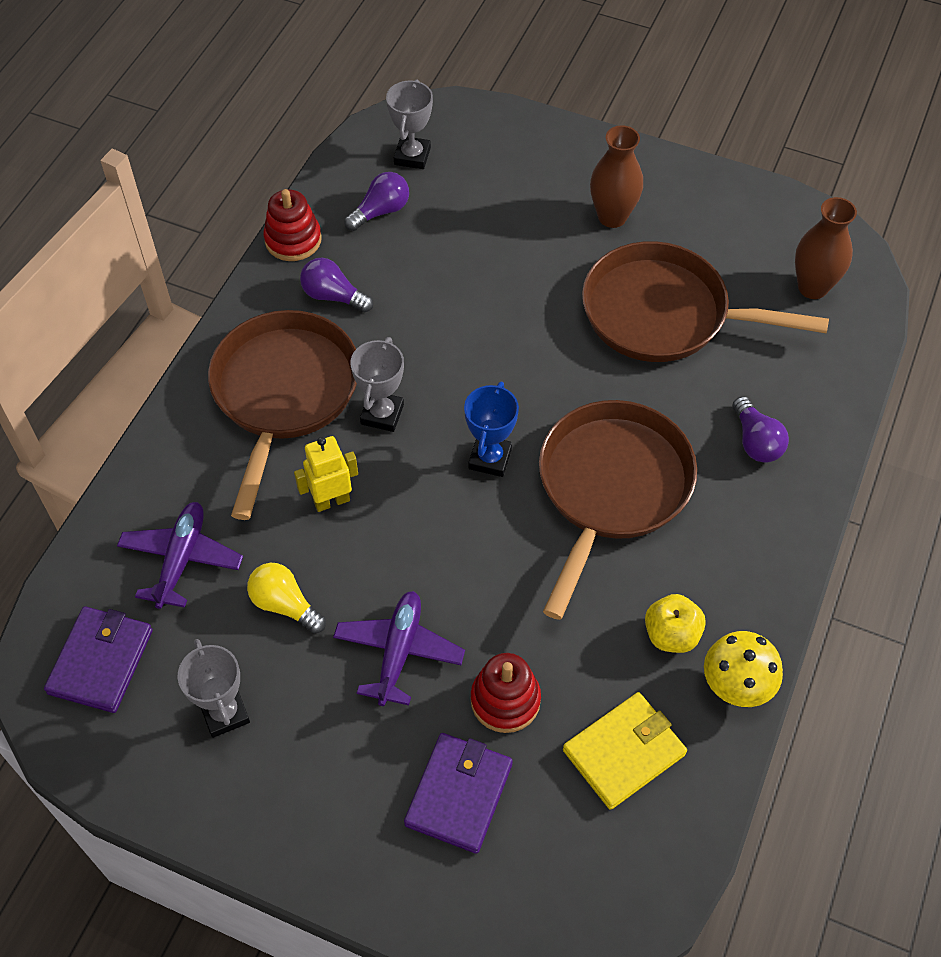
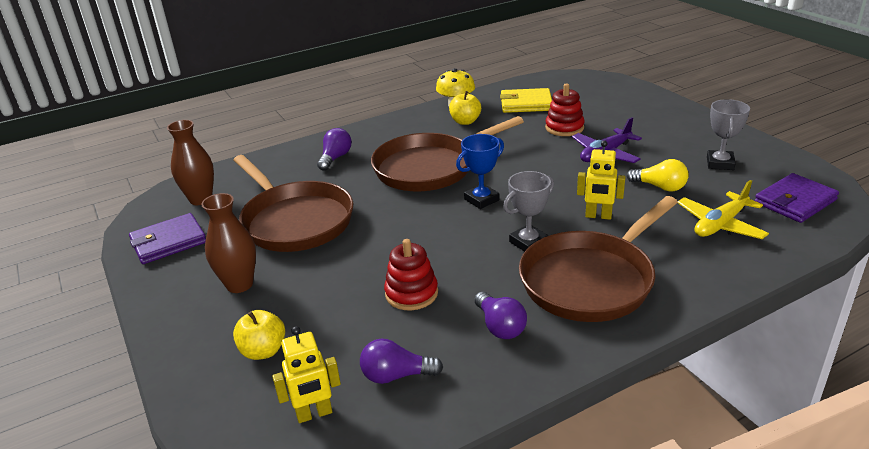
camera: 140 degrees left, 25 degrees down
(181, 559) = (720, 225): purple plane -> yellow plane
(285, 605) = (660, 187): yellow light bulb -> yellow light bulb turned 45 degrees counterclockwise
(293, 240) = (497, 389): red stacking toy -> red stacking toy (411, 293)
(412, 156) = (314, 414): grey trophy -> yellow robot
(459, 794) = (611, 114): purple wallet -> purple wallet (169, 242)
(508, 176) = (263, 351): none -> yellow apple

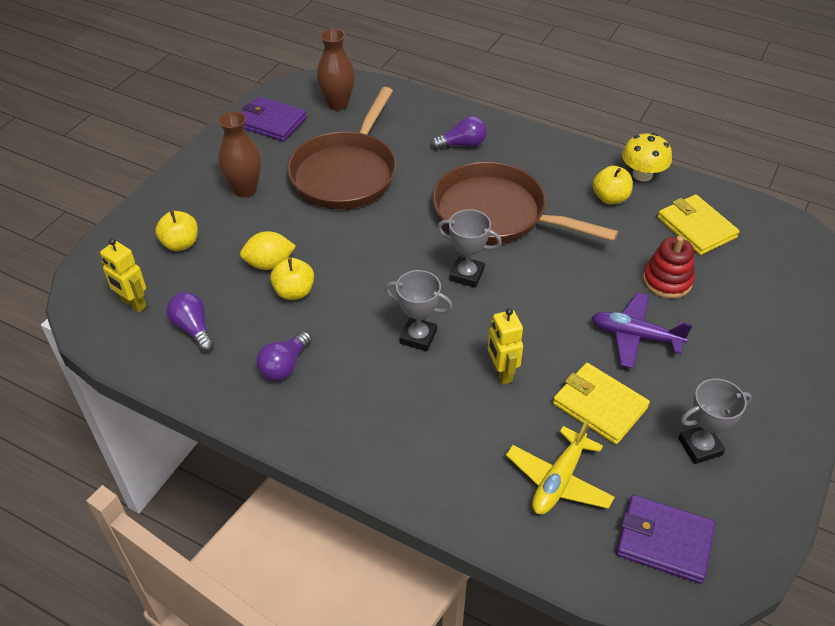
camera: 55 degrees right, 15 degrees up
(359, 298) = (269, 264): none -> yellow lemon
(411, 293) = (294, 292): red stacking toy -> yellow apple
(481, 200) = (466, 275): blue trophy -> grey trophy
(591, 280) = (388, 404): brown pan -> none
(660, 187) = (599, 406): yellow light bulb -> yellow wallet
(720, 225) = (558, 480): yellow plane -> yellow plane turned 75 degrees counterclockwise

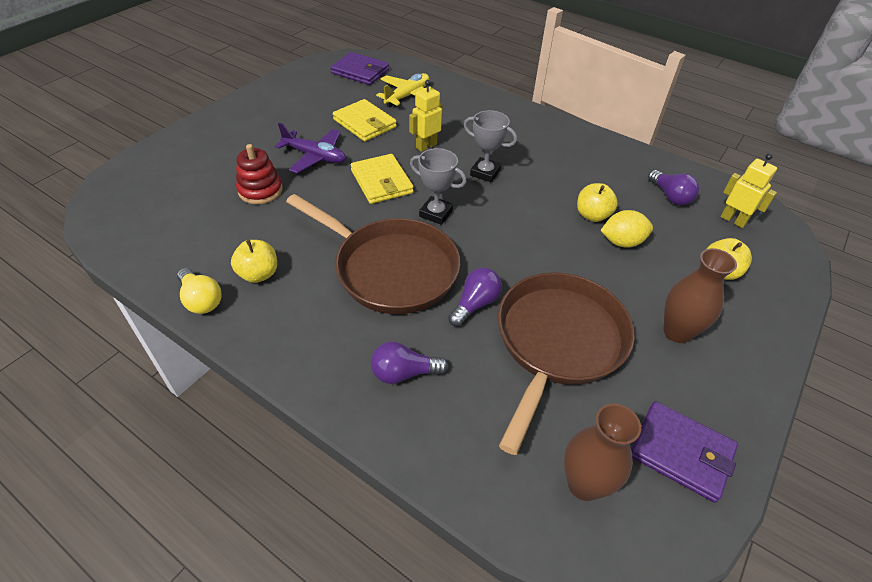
camera: 175 degrees left, 0 degrees up
(284, 366) = (588, 165): purple light bulb -> purple light bulb (475, 304)
(501, 373) = (426, 146): yellow robot -> yellow robot turned 120 degrees counterclockwise
(642, 174) = (201, 300): yellow mushroom -> yellow light bulb
(696, 228) = (194, 233): yellow wallet -> yellow wallet (381, 182)
(700, 447) = (312, 100): grey trophy -> none

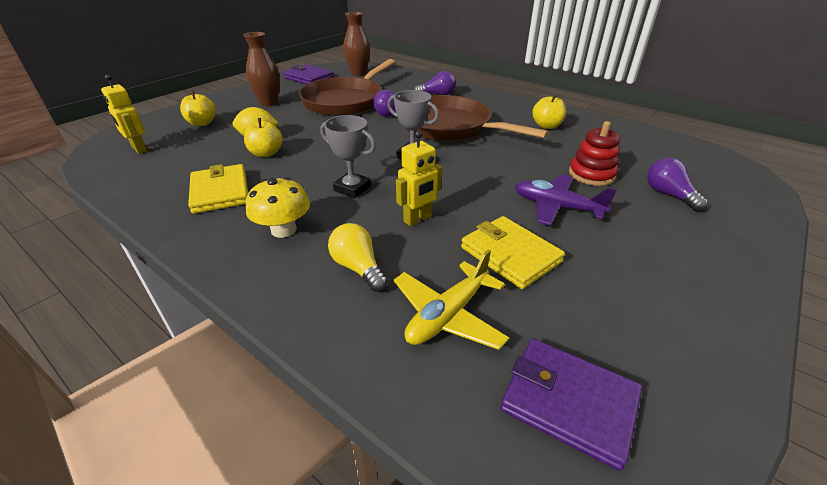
camera: 175 degrees left, 10 degrees down
(201, 300) = (575, 117): yellow light bulb -> yellow light bulb (358, 267)
(381, 182) = (468, 181): yellow wallet -> yellow wallet (220, 192)
(521, 138) = (283, 230): none -> yellow mushroom
(670, 196) = (171, 166): purple light bulb -> purple light bulb (668, 194)

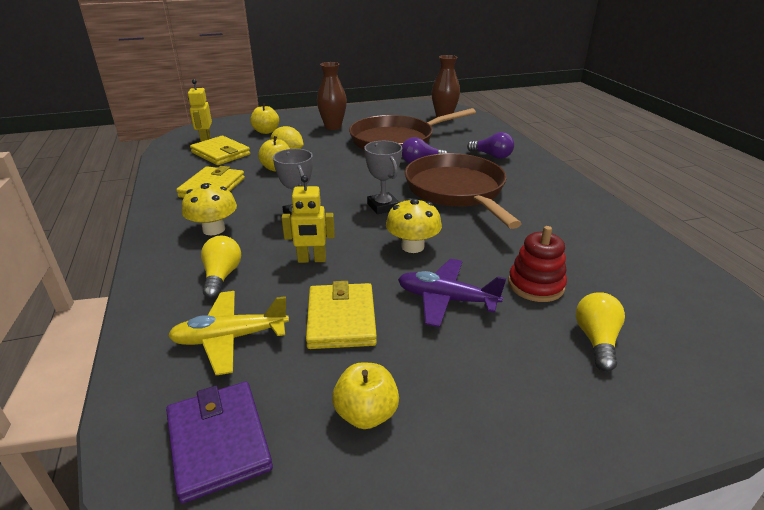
camera: 35 degrees right, 5 degrees down
(179, 157) = (220, 153): none -> yellow wallet
(309, 78) = (394, 111): purple wallet -> none
(479, 178) = (412, 246): none -> yellow mushroom
(546, 126) = (564, 220): yellow apple -> yellow apple (366, 414)
(556, 207) = (446, 299): purple plane -> purple plane turned 45 degrees counterclockwise
(668, 194) = (596, 340): purple light bulb -> yellow light bulb

